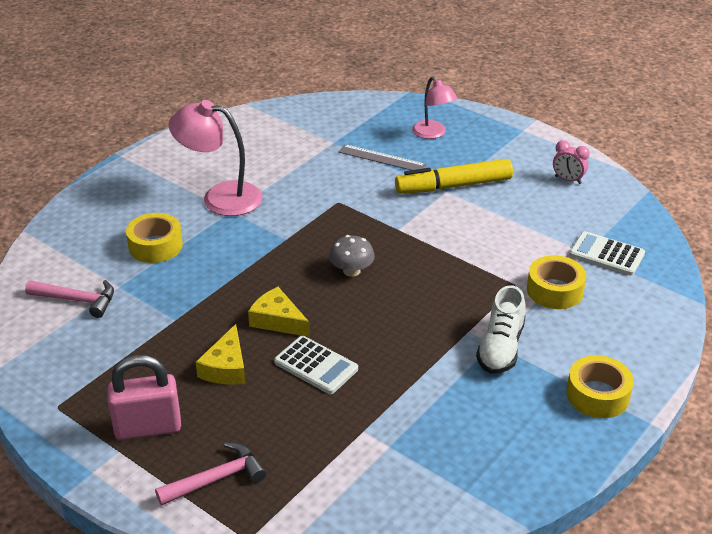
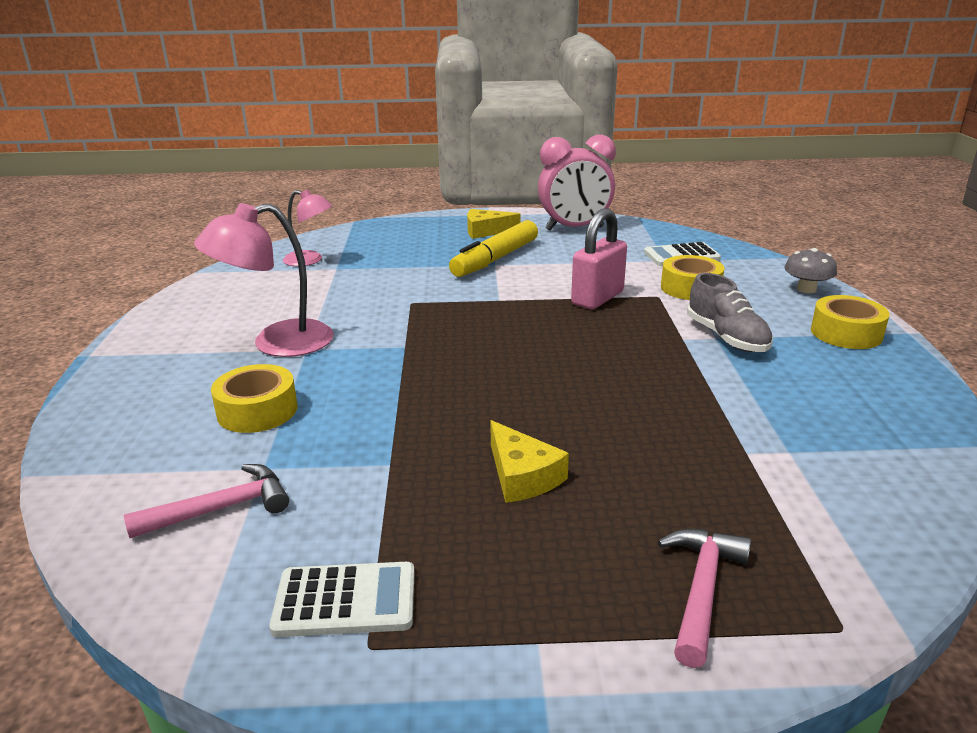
camera: 40 degrees left, 10 degrees down
(148, 427) = (533, 590): pink padlock -> pink padlock (597, 298)
(277, 320) = (506, 409): yellow cheese -> yellow cheese (486, 231)
(316, 366) = (608, 426): white calculator -> white calculator (345, 600)
(351, 271) = (510, 342): grey mushroom -> grey mushroom (806, 289)
(382, 158) = (402, 264): grey ruler -> none
(433, 133) = (420, 237): pink lamp -> pink lamp (310, 260)
(500, 348) = (726, 337): white shoe -> grey shoe
(568, 180) = (574, 228): pink clock -> pink clock, size x2.17

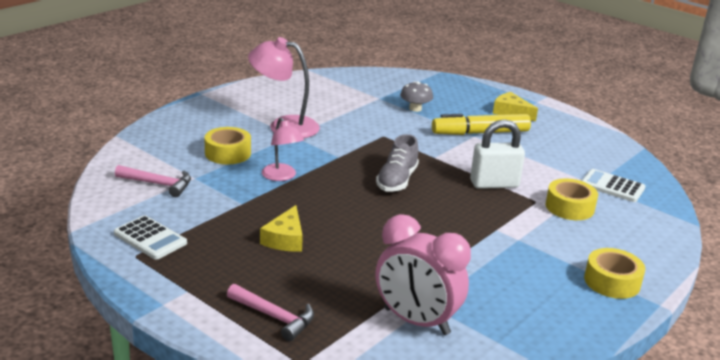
camera: 40 degrees right, 0 degrees up
(310, 260) = (373, 87): pink lamp -> pink lamp (281, 176)
(574, 228) = (576, 136): pink clock -> pink clock (416, 321)
(597, 298) = (494, 184): pink padlock -> white padlock
(701, 590) = (274, 317): pink hammer -> pink hammer turned 60 degrees clockwise
(726, 337) = (525, 243): grey shoe -> grey shoe (397, 180)
(806, 289) = (653, 247): grey mushroom -> grey mushroom (415, 108)

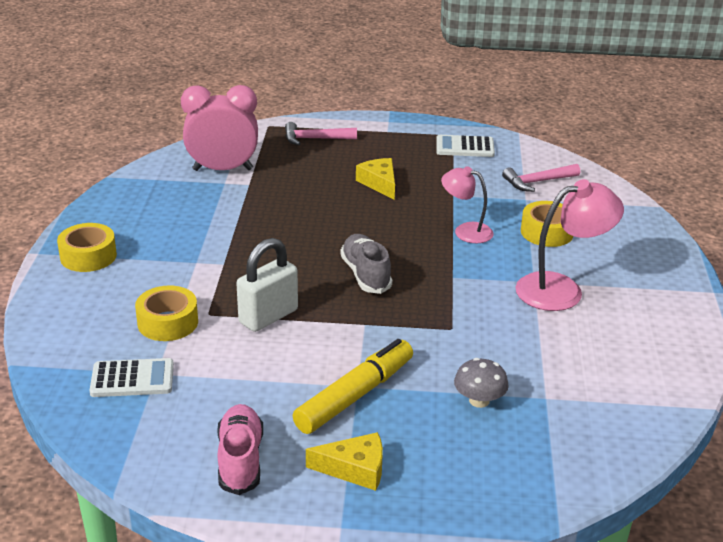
camera: 145 degrees right, 5 degrees up
(568, 134) = (240, 460): none -> pink shoe

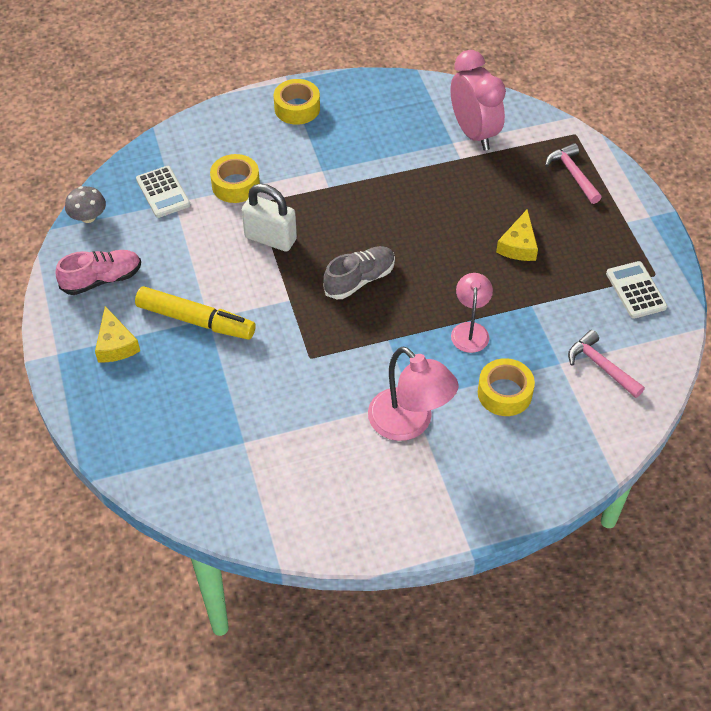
camera: 70 degrees right, 20 degrees up
(379, 183) = (518, 245): yellow cheese -> yellow cheese turned 150 degrees clockwise
(479, 400) = (222, 398): grey mushroom -> grey mushroom (88, 217)

